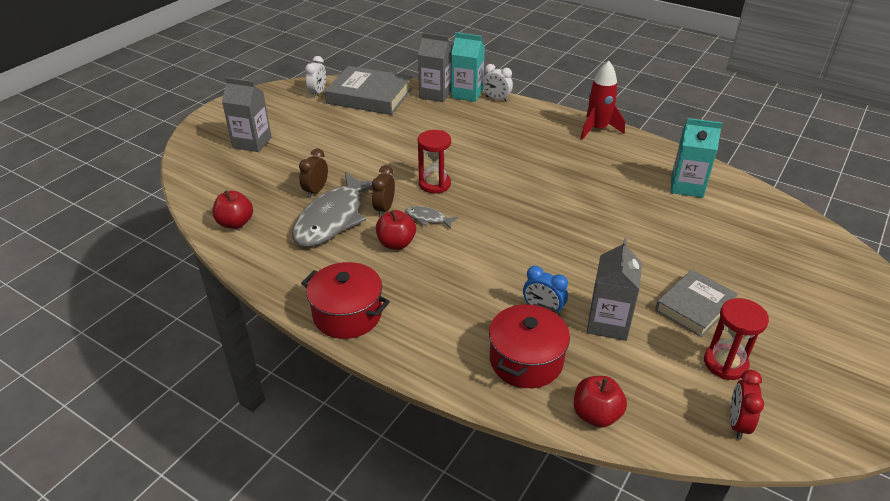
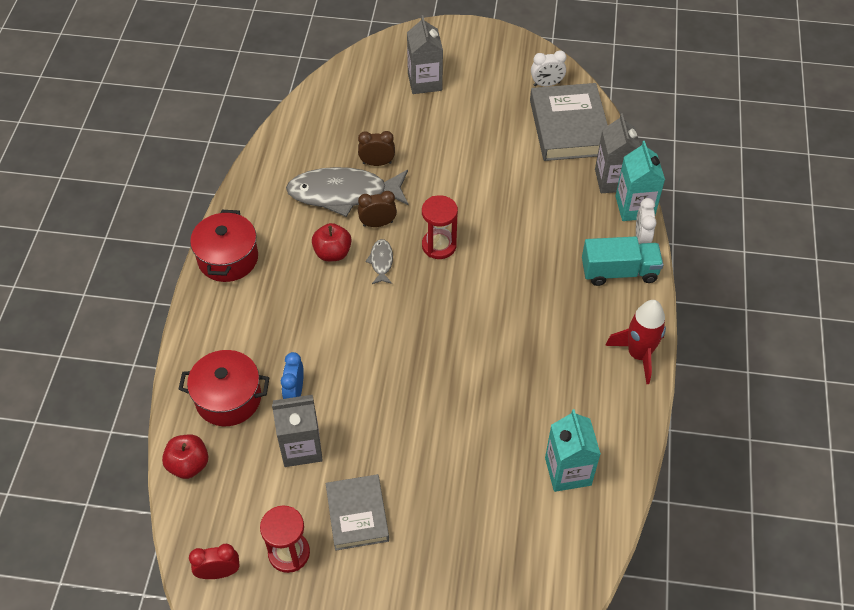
camera: 65 degrees right, 15 degrees up
(235, 223) = (302, 133): red apple -> none
(520, 116) = (619, 272): none -> turquoise truck
(694, 306) = (357, 514): grey book -> grey book turned 60 degrees clockwise

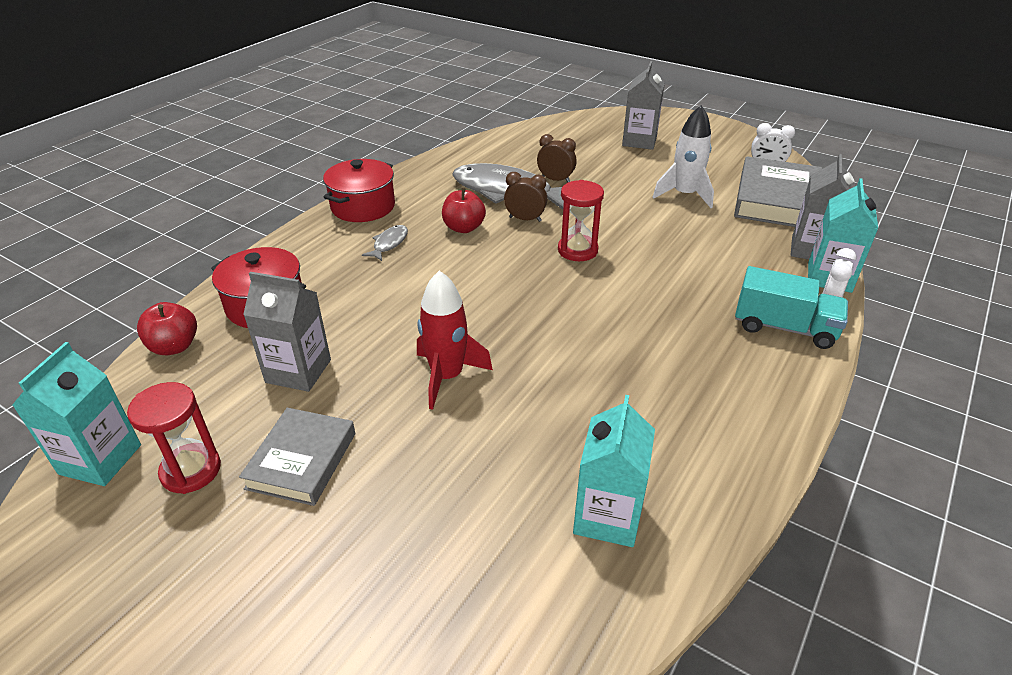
camera: 25 degrees right, 15 degrees down
(219, 572) = (100, 459): red clock -> turquoise carton
(294, 392) = (334, 321): blue clock -> none
(381, 262) = (507, 246): grey fish -> grey fish (389, 244)
(494, 146) = (684, 195): none -> white rocket
(638, 355) = (776, 416): red rocket -> red rocket (447, 376)

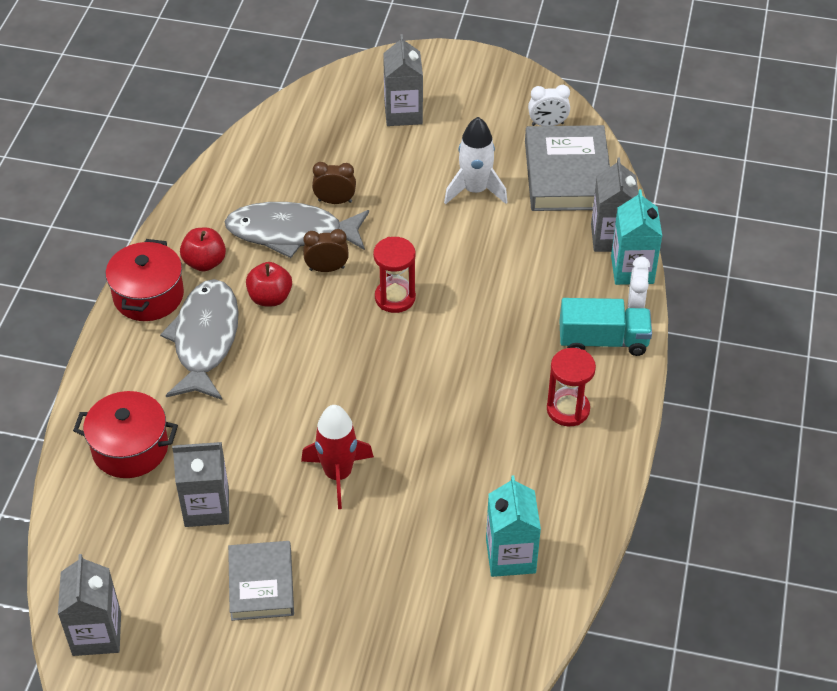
camera: 20 degrees left, 10 degrees up
(100, 459) = (97, 634): turquoise carton -> grey carton
(174, 346) = (76, 516): red apple -> red apple (204, 262)
(191, 470) = (178, 619): red hourglass -> red hourglass (568, 409)
(389, 244) = (205, 339): grey fish -> grey fish, size x2.32

